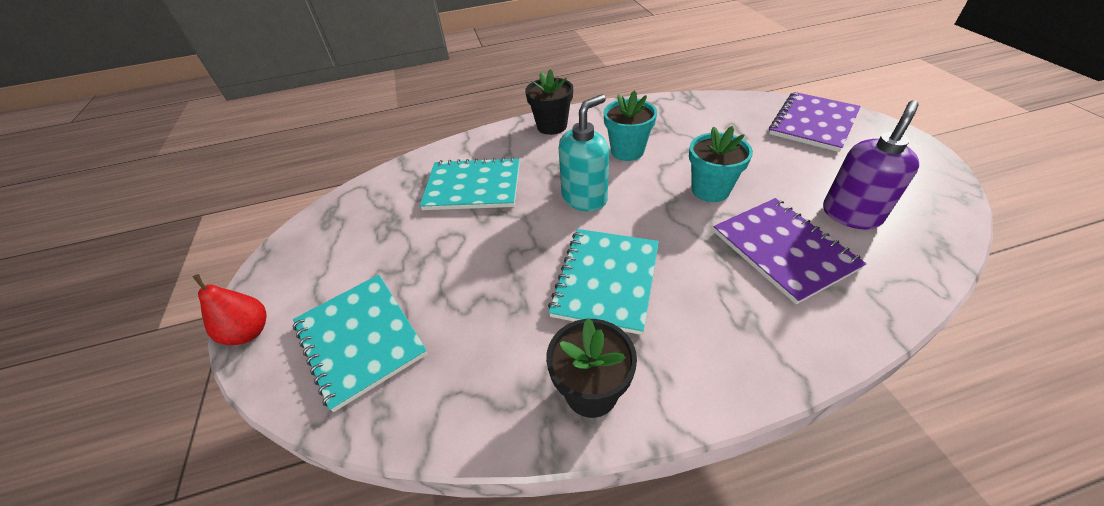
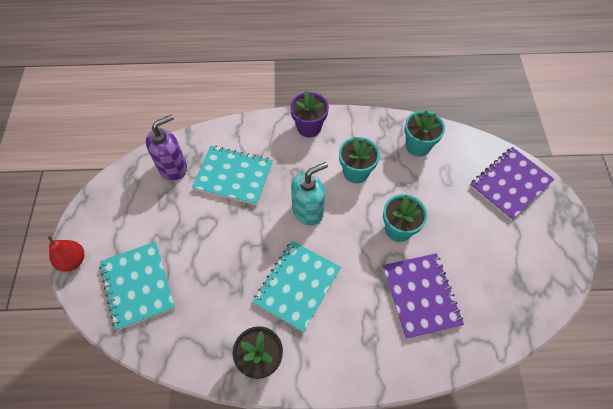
camera: 10 degrees right, 15 degrees up
(552, 126) = (309, 127): black flower pot -> purple flower pot
(687, 115) = (417, 146): none -> turquoise flower pot
(851, 214) = (483, 280): purple soap dispenser -> purple soap dispenser (173, 167)

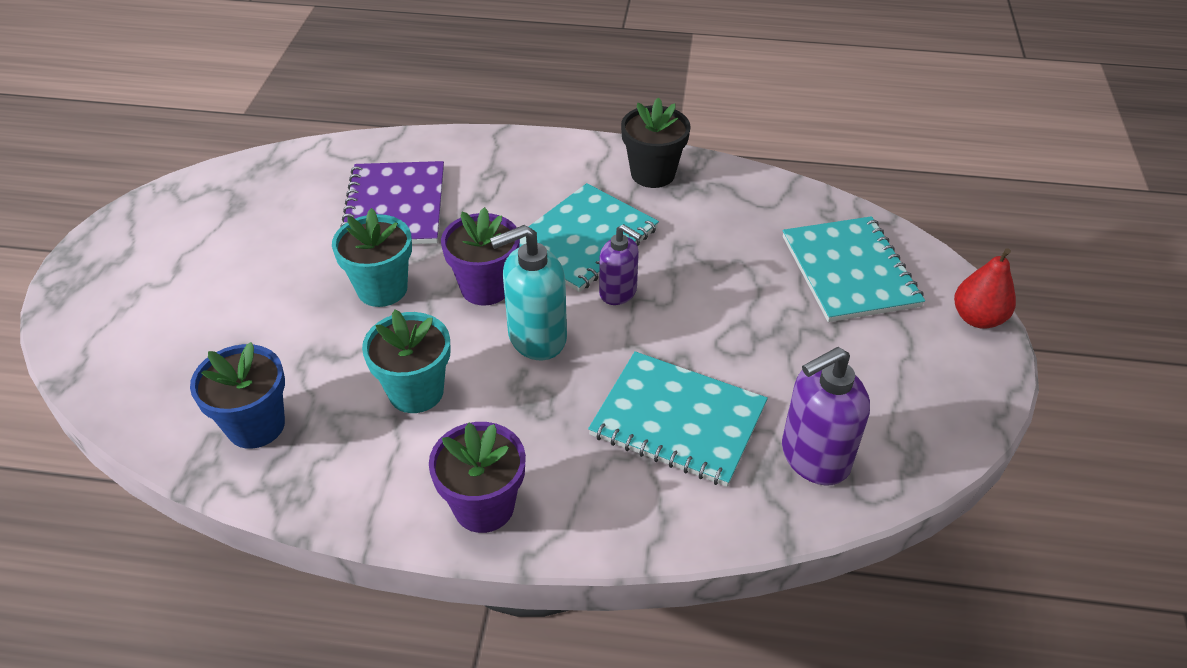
camera: 170 degrees left, 15 degrees down
(270, 247) = (618, 292): none -> purple soap dispenser
(343, 239) = (485, 287): none -> purple flower pot
(417, 146) = (256, 425): turquoise flower pot -> blue flower pot
(510, 184) = (127, 329): purple notebook -> none

